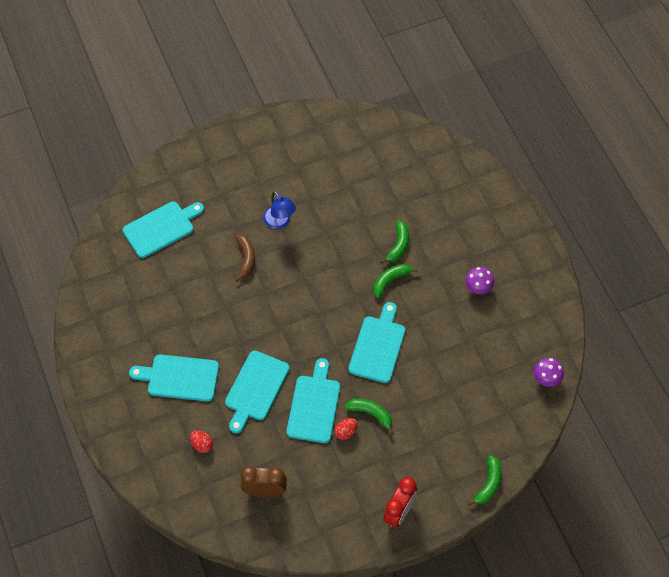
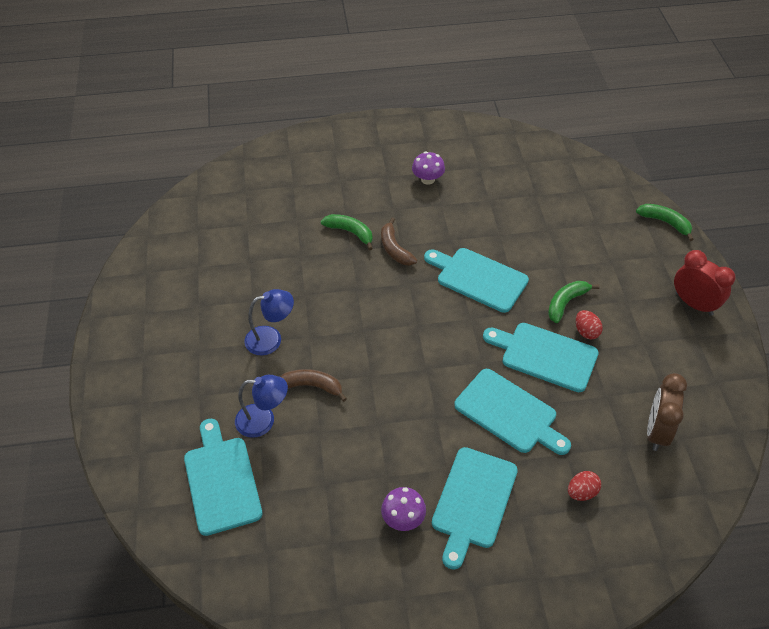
camera: 75 degrees left, 10 degrees down
(211, 238) = (263, 421): none -> blue lamp
(391, 281) = (395, 249): green banana -> brown banana
(546, 378) = (549, 153): purple mushroom -> purple mushroom (403, 518)

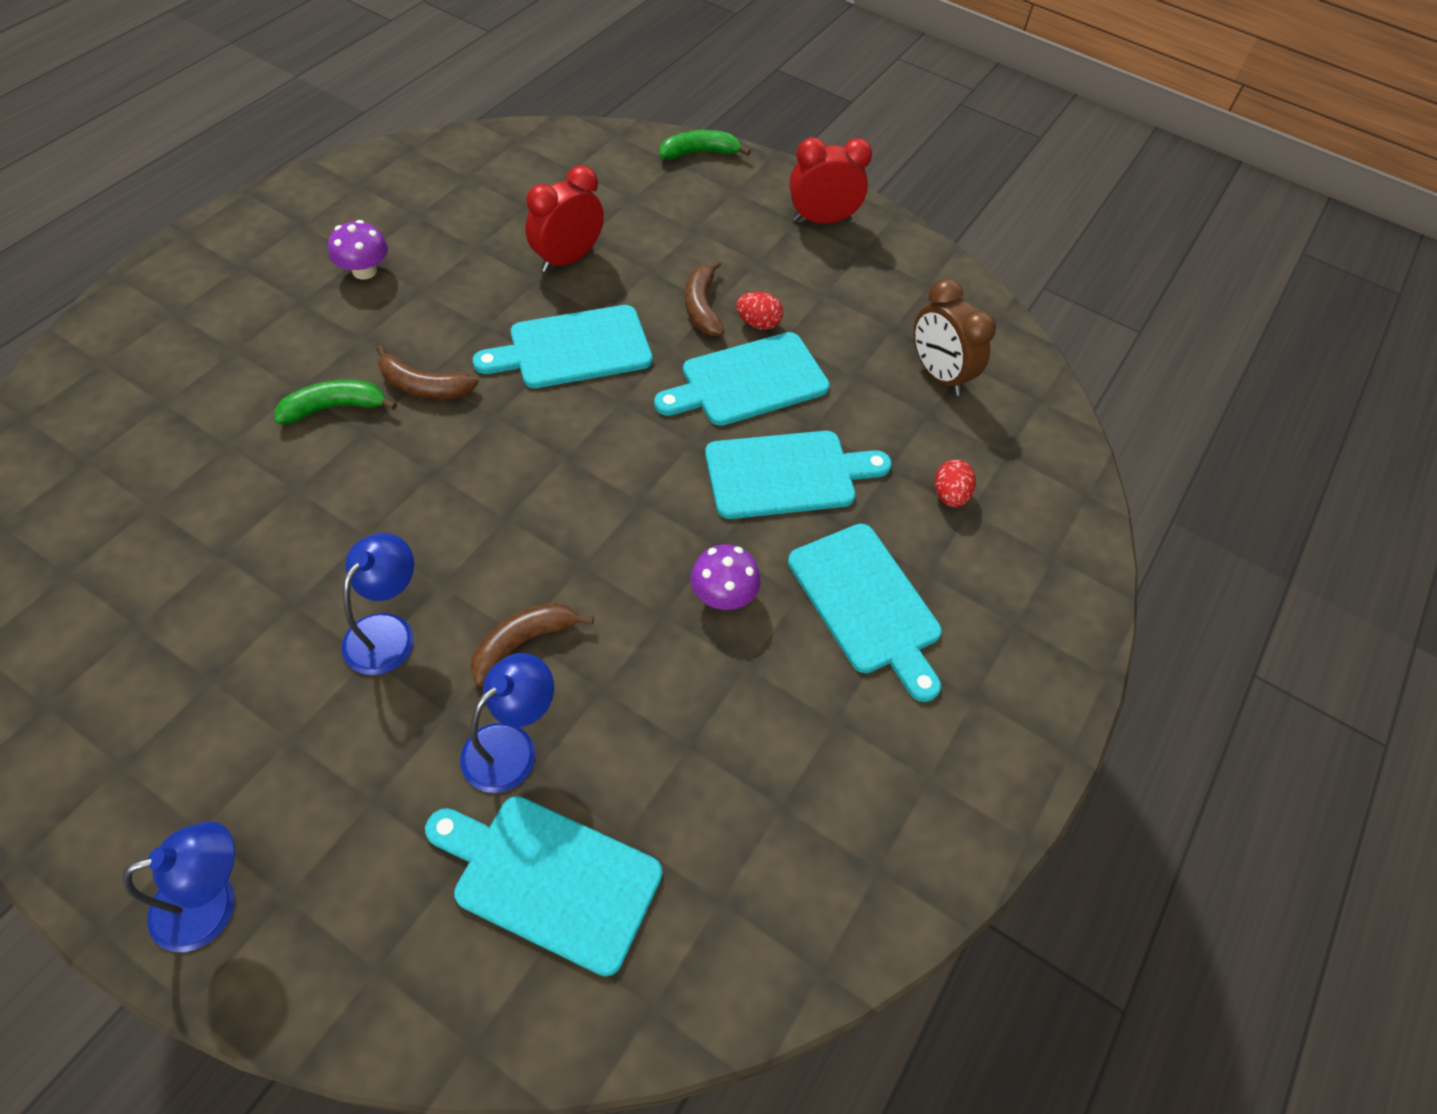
camera: 55 degrees left, 5 degrees up
(121, 383) = (212, 902): none -> blue lamp
(403, 518) = (822, 695): purple mushroom -> purple mushroom (723, 595)
(526, 234) = (567, 259): none -> red clock
(566, 303) = (702, 307): green banana -> brown banana

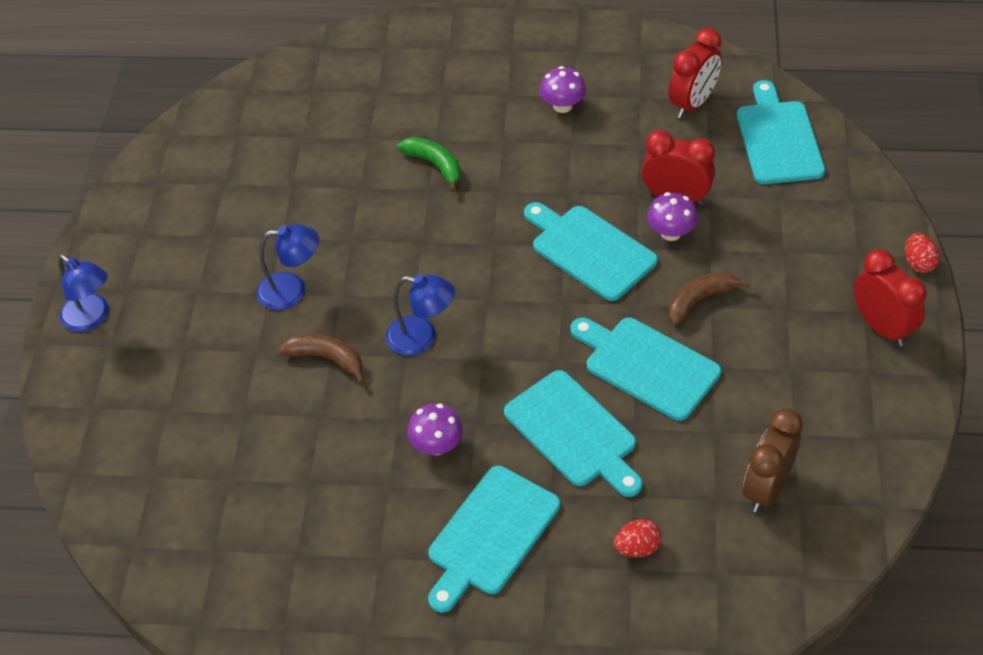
camera: 70 degrees right, 5 degrees down
(424, 386) = (488, 195): brown banana -> none
(464, 188) = (692, 104): none -> red clock
(511, 746) = (254, 392): blue lamp -> blue lamp (422, 338)
(550, 878) = (183, 457): turquoise cutting board -> turquoise cutting board (778, 139)
(605, 284) = (671, 233): none -> purple mushroom
(699, 153) = (881, 209): green banana -> none
(758, 323) = (715, 343): red egg -> red egg (918, 263)

